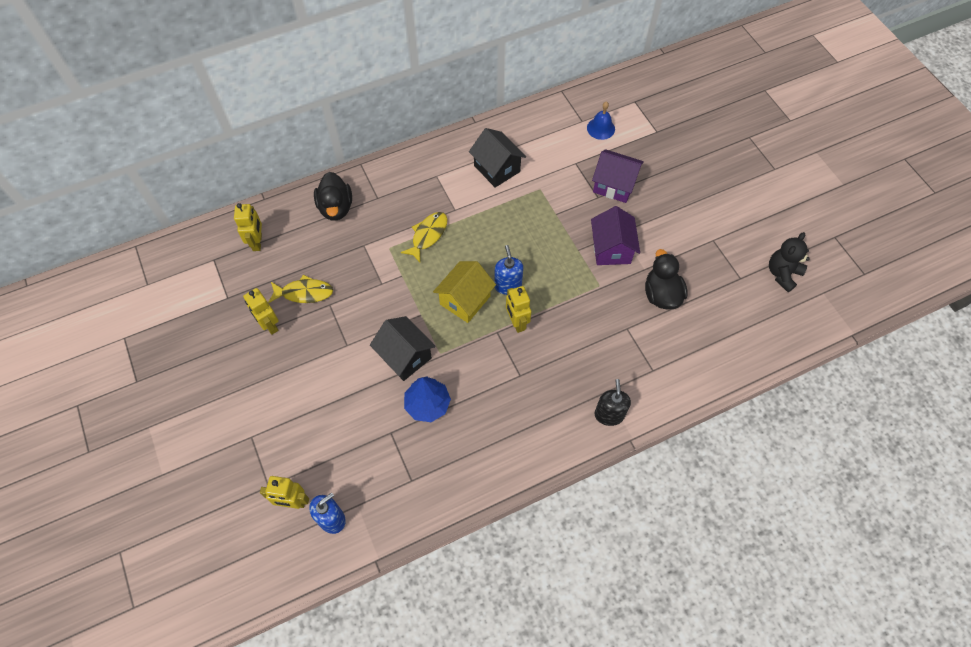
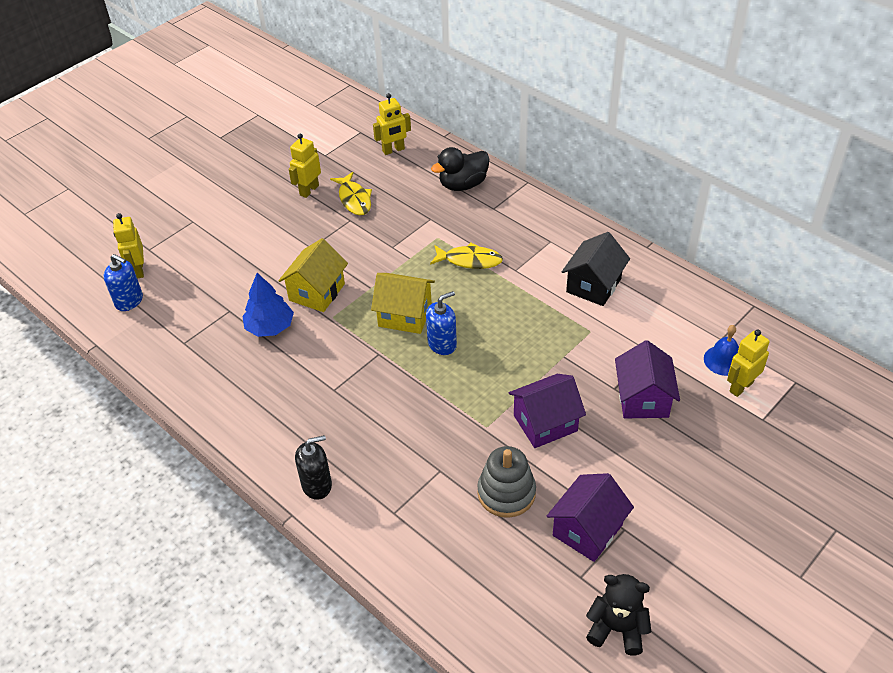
camera: 70 degrees right, 15 degrees down
(405, 356) = (317, 292): black house -> yellow house
(516, 322) = (398, 366): yellow robot -> yellow robot (741, 387)
(661, 294) = (506, 493): black duck -> grey stacking toy
(707, 260) = (587, 530): none -> purple house

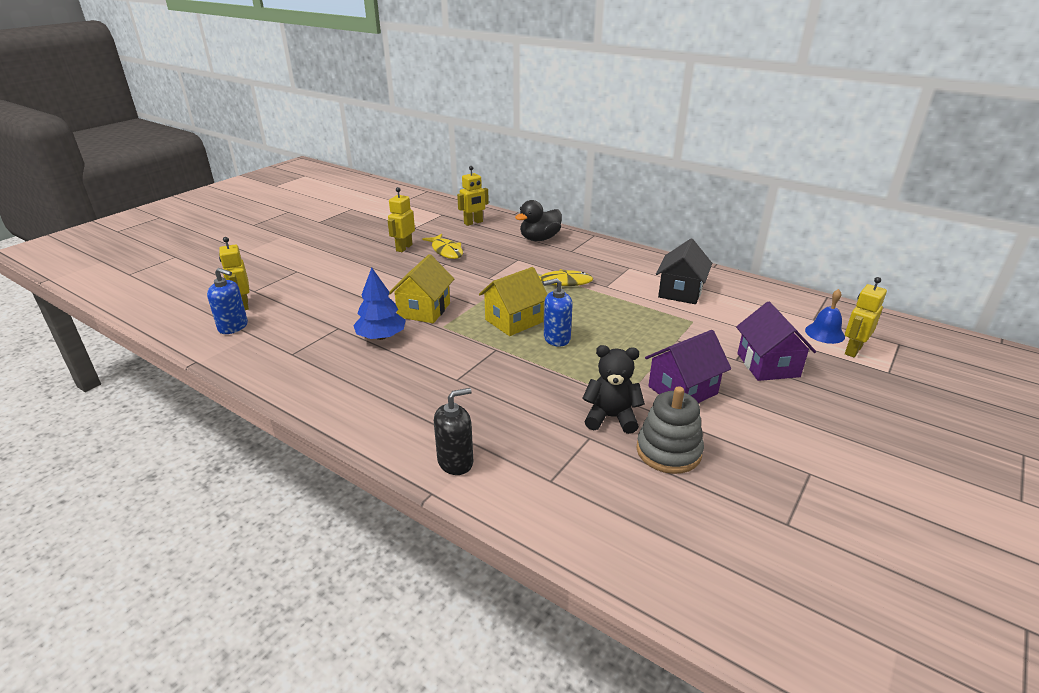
camera: 10 degrees left, 15 degrees down
(405, 315) = (514, 321): yellow house -> yellow house turned 45 degrees counterclockwise
(442, 344) = (556, 338): blue soap dispenser -> blue soap dispenser turned 150 degrees counterclockwise
(587, 530) = (771, 477): purple house -> none
(617, 628) = (858, 574): black teddy bear -> black teddy bear (611, 417)

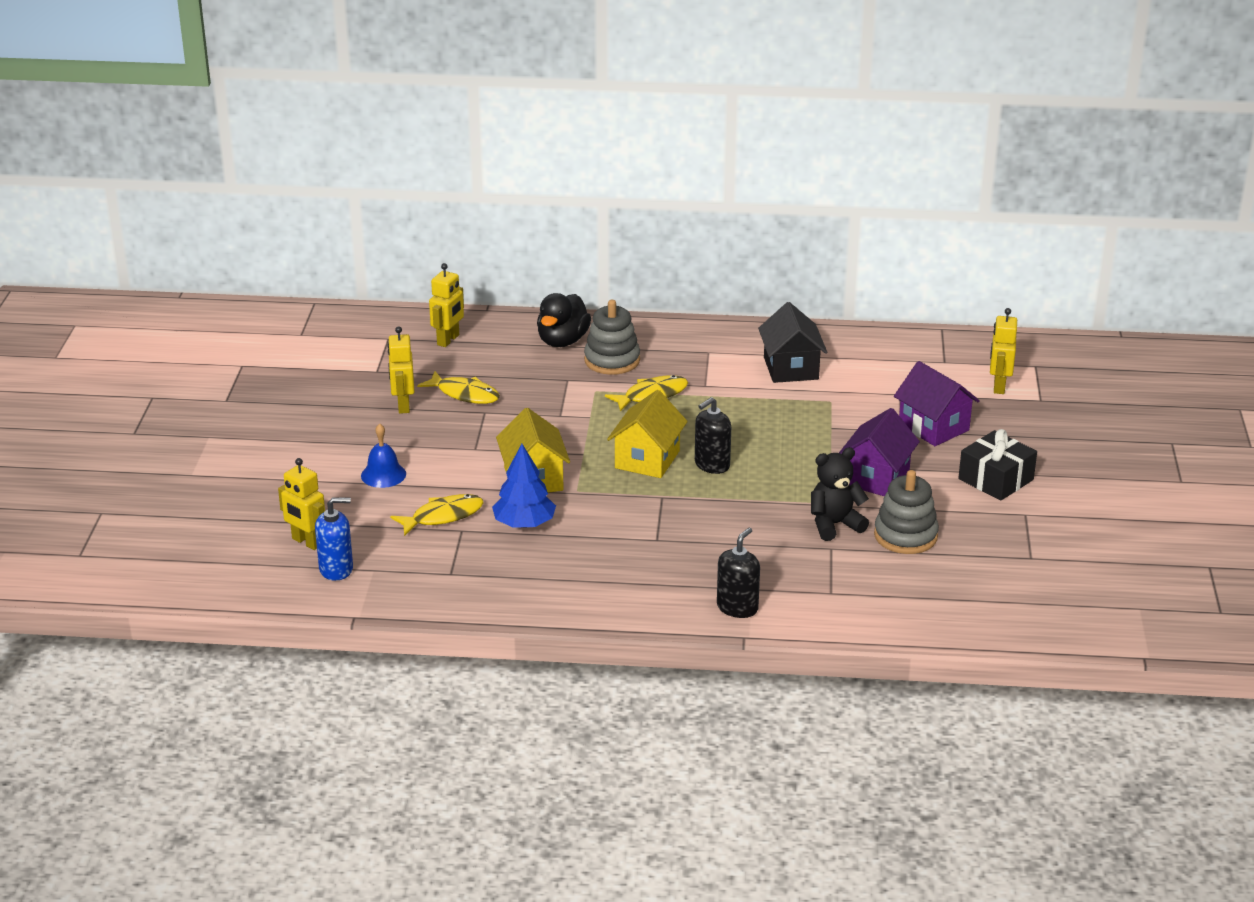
camera: 30 degrees left, 0 degrees up
(339, 315) = (443, 516): none -> yellow fish
(556, 338) = (712, 465): blue soap dispenser -> black soap dispenser
(558, 256) = (612, 360): none -> grey stacking toy
(799, 428) = (995, 479): none -> black gift
(824, 333) = (964, 375): blue bell -> blue bell (383, 474)

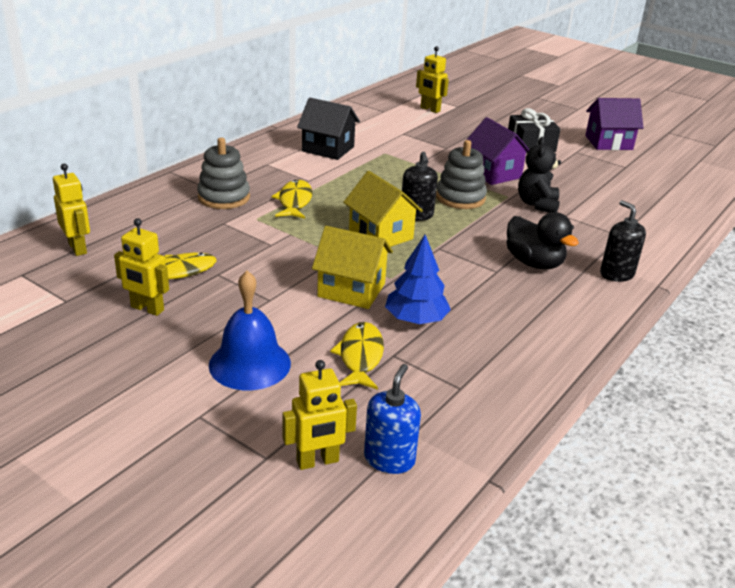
camera: 60 degrees left, 0 degrees up
(383, 474) = (250, 364): blue bell -> blue bell, size x1.56
(562, 341) = (165, 204): black duck -> black duck (534, 263)
(905, 536) = (571, 189): grey stacking toy -> grey stacking toy (460, 198)
(933, 427) = (453, 139): purple house -> purple house (608, 142)

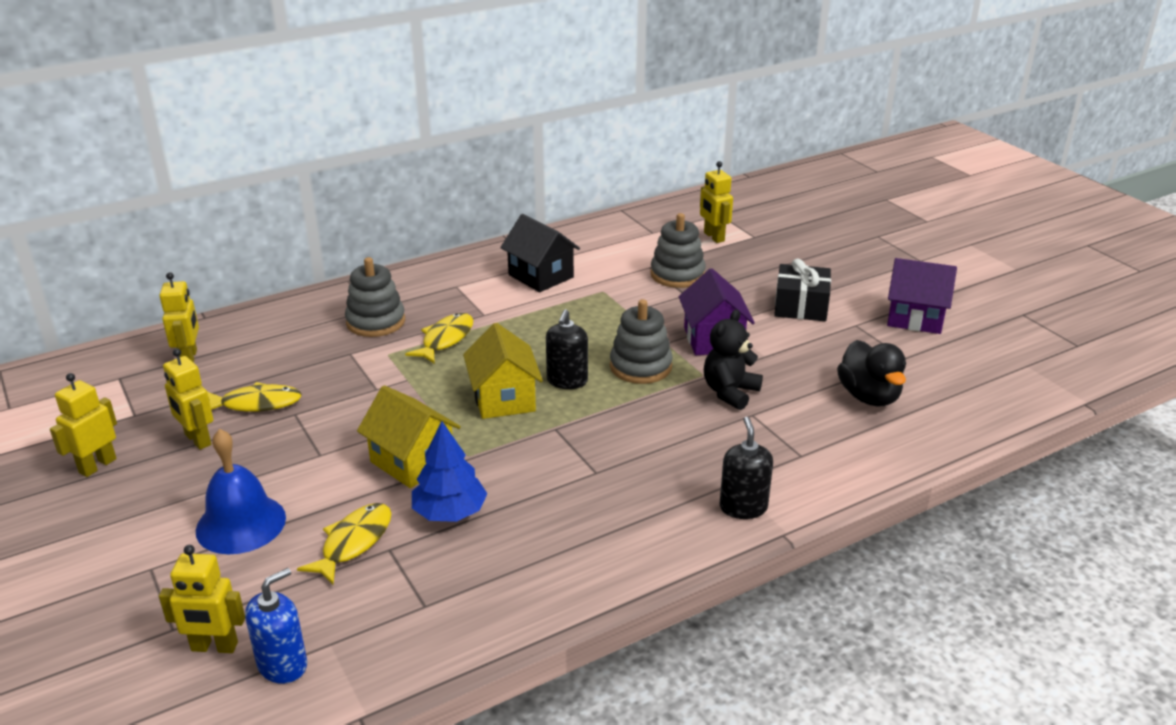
camera: 25 degrees right, 0 degrees up
(67, 347) = (97, 466): none -> yellow robot
(428, 136) = (677, 275): none -> grey stacking toy
(534, 263) = (651, 471): black duck -> black duck (869, 397)

